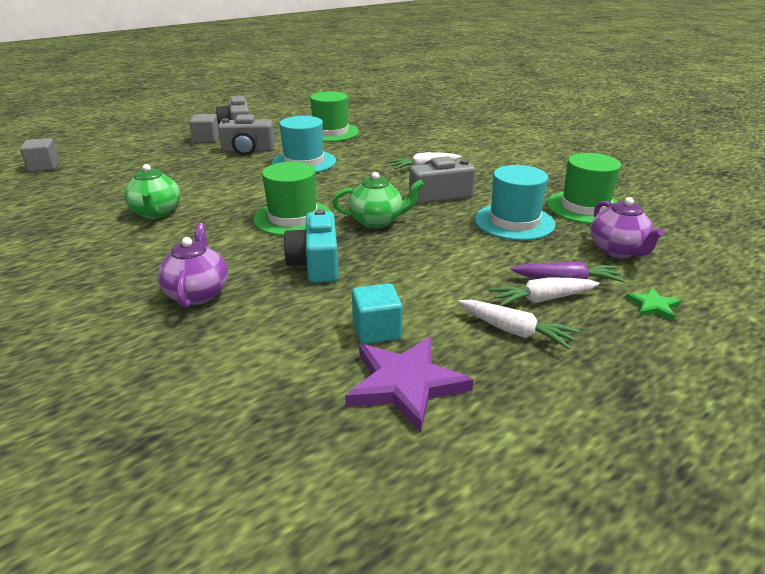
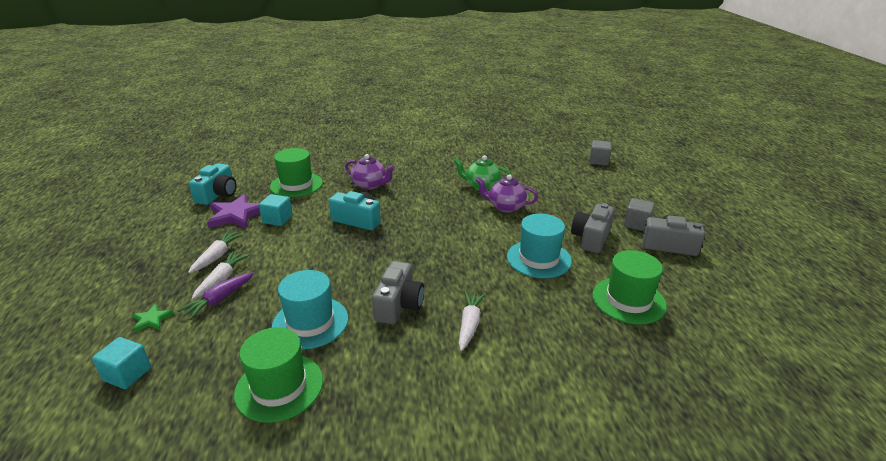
camera: 120 degrees right, 0 degrees up
(293, 218) = (427, 227): green hat -> green hat (296, 185)
(360, 468) = (218, 194): none -> turquoise camera
(377, 221) = (386, 257): green teapot -> none
(515, 331) = (217, 256): white carrot -> white carrot turned 135 degrees clockwise
(618, 251) = (207, 352): purple teapot -> purple teapot (505, 207)
(701, 274) = (127, 374): none -> turquoise cube

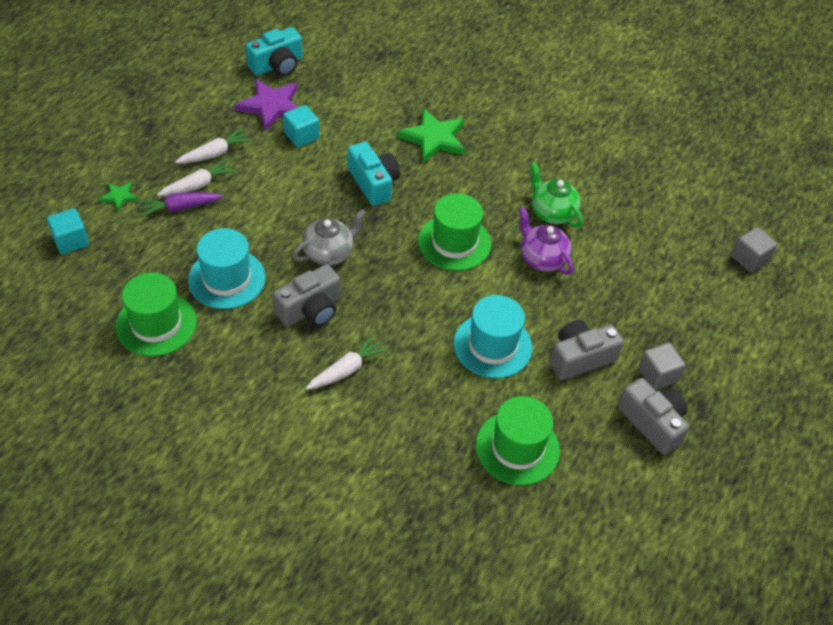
camera: 35 degrees right, 20 degrees up
(296, 185) = (361, 93): green hat -> green hat (454, 242)
(370, 185) = (434, 138): purple teapot -> green star
(372, 268) = (329, 253): none -> grey teapot

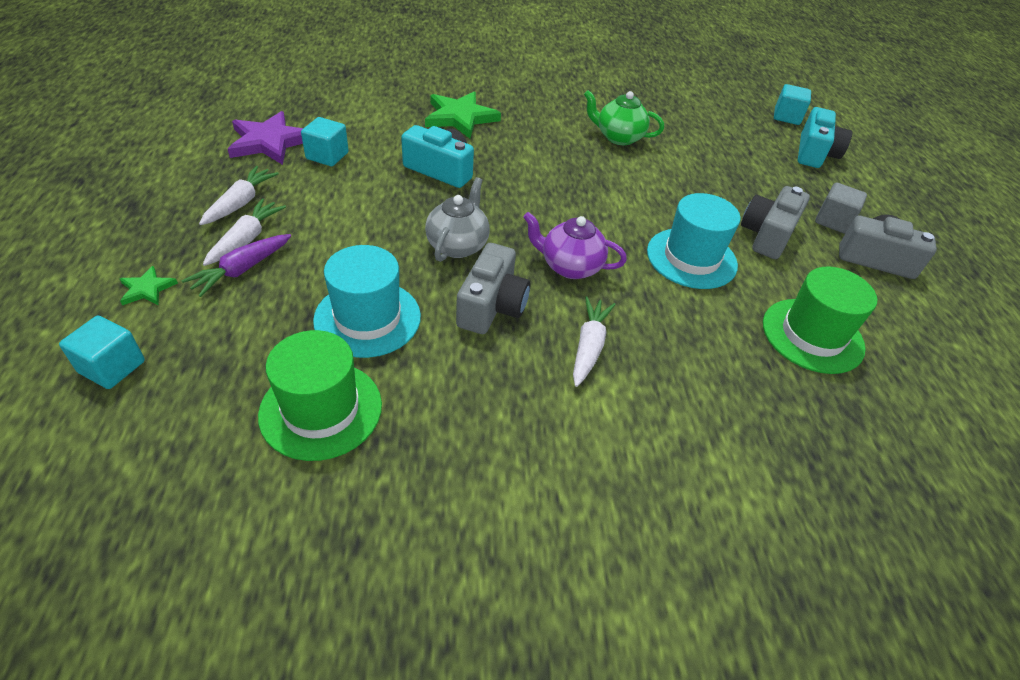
camera: 35 degrees left, 5 degrees down
(277, 65) = (244, 107): turquoise camera -> turquoise camera (815, 153)
(454, 242) = (566, 189): green hat -> none
(542, 258) = (650, 173): purple teapot -> purple teapot (570, 266)
(749, 259) = (786, 117): grey cube -> turquoise cube

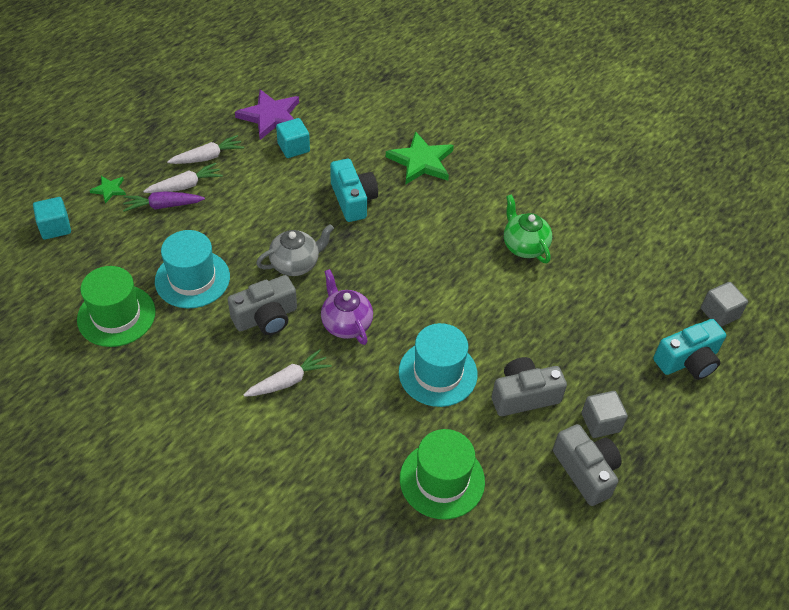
camera: 45 degrees right, 5 degrees up
(786, 117) = (719, 313): turquoise cube -> grey cube

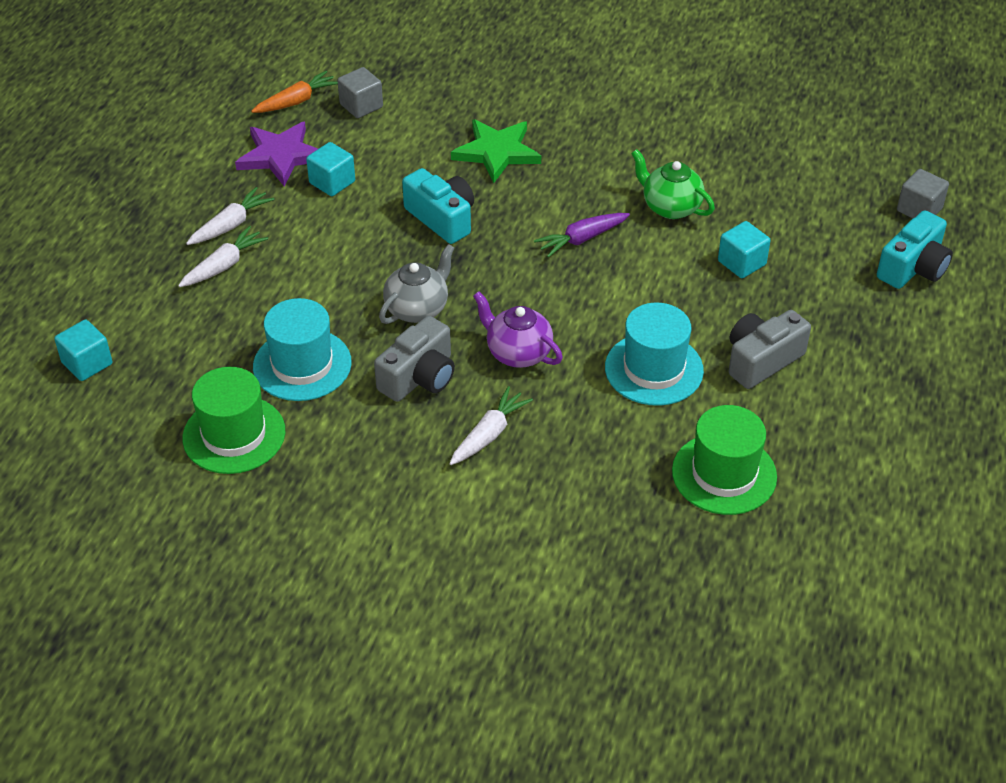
camera: 20 degrees left, 5 degrees down
(109, 189) = (128, 299): green star -> none
(163, 206) = (211, 296): purple carrot -> purple carrot (581, 239)
(305, 79) = (296, 101): none -> orange carrot
(553, 310) = (741, 263): none -> turquoise cube
(586, 471) = (870, 412): grey camera -> none
(600, 422) = (858, 359): grey cube -> grey cube (361, 106)

